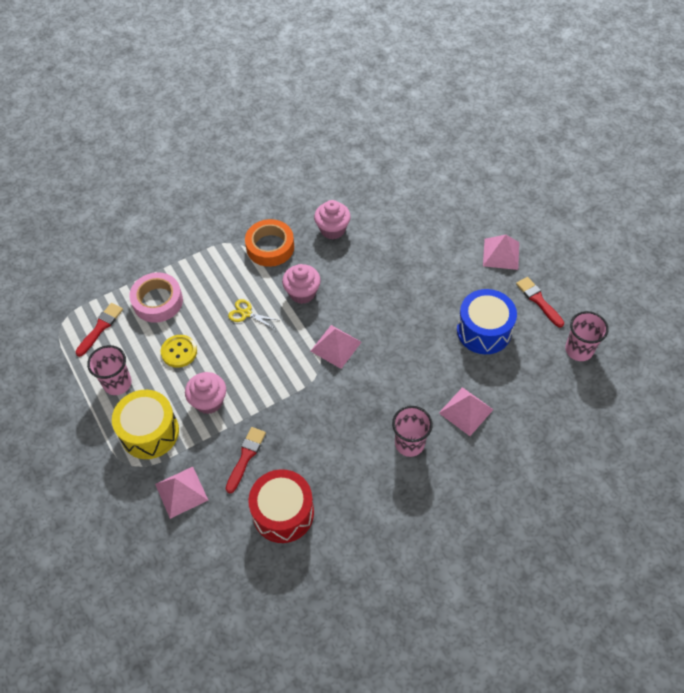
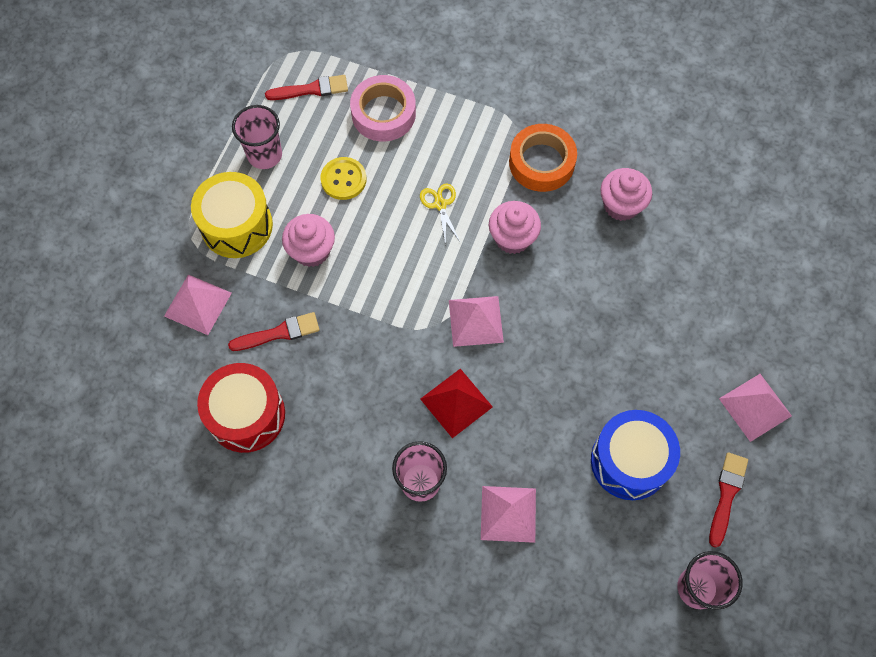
camera: 50 degrees right, 10 degrees up
(377, 391) = (456, 403): none -> red pyramid

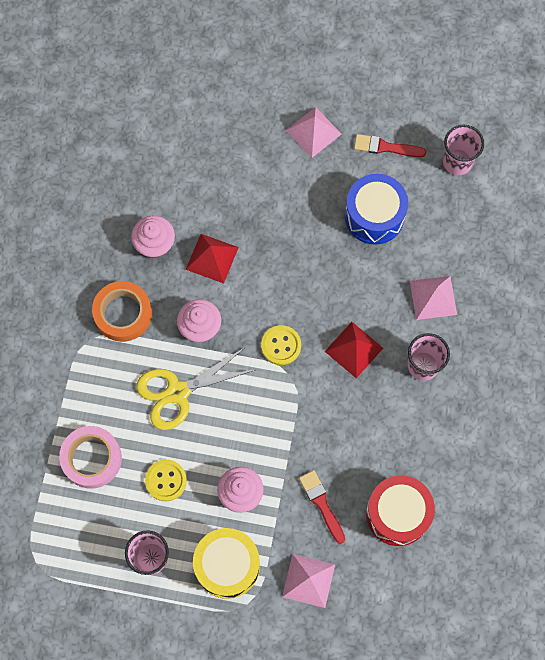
camera: 100 degrees left, 5 degrees up
(311, 89) = (74, 531): red brush -> none
(440, 204) = (178, 392): yellow scissors -> yellow scissors, size x1.99
(476, 321) = (281, 345): pink pyramid -> yellow button
(596, 263) = (212, 258): none -> red pyramid

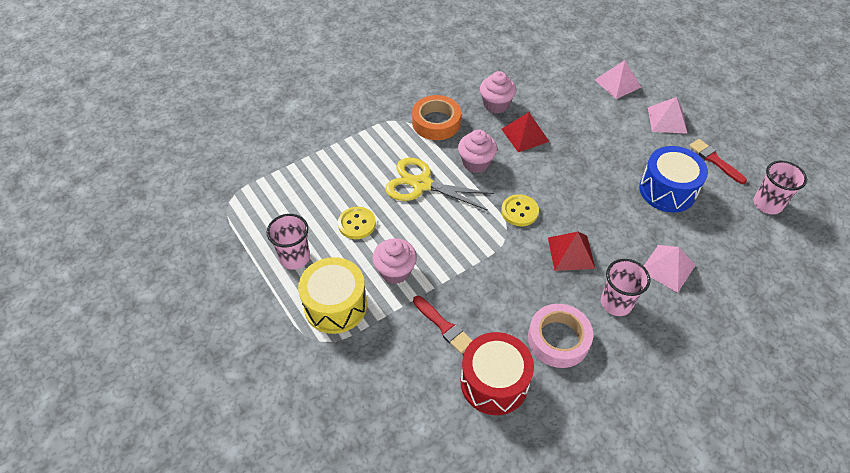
camera: 45 degrees right, 20 degrees down
(92, 458) = (328, 177): pink tape -> pink tape (558, 339)
(308, 580) = (378, 366): pink pyramid -> pink pyramid (617, 83)
(322, 504) = (443, 326): red brush -> red brush turned 120 degrees clockwise

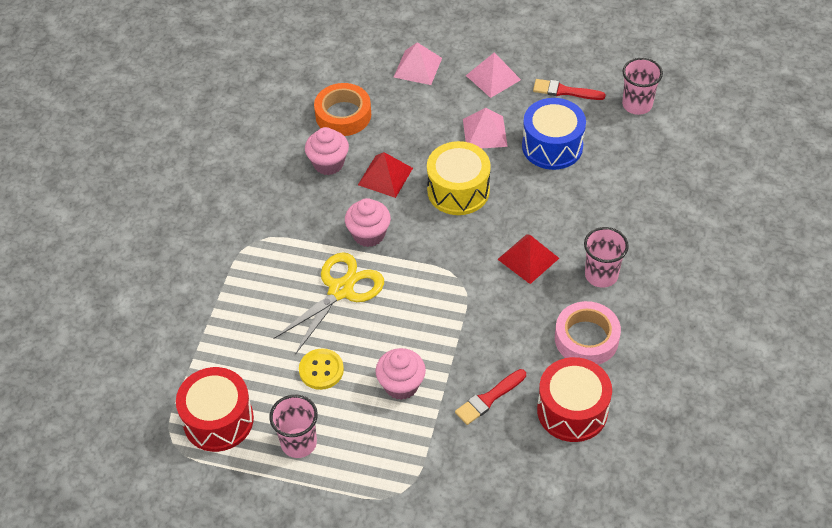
camera: 40 degrees left, 0 degrees up
(266, 208) = (218, 420): none -> red drum
(335, 305) = (382, 453): yellow drum -> yellow drum (458, 190)
(421, 184) = (341, 290): yellow scissors -> yellow scissors turned 150 degrees clockwise
(436, 122) = (290, 220): orange tape -> orange tape (343, 115)
(443, 326) = (489, 398): red brush -> red brush turned 135 degrees clockwise
(519, 211) = (451, 252): yellow button -> none
(667, 268) = (612, 216): pink pyramid -> pink pyramid (485, 132)

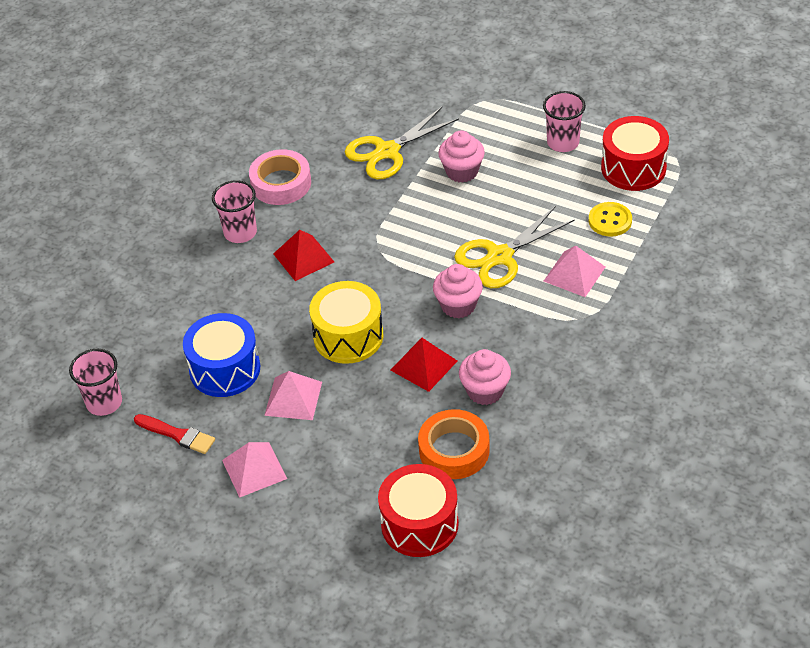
camera: 165 degrees left, 5 degrees down
(321, 370) = (533, 192): yellow button -> yellow button (610, 221)
(417, 67) = (343, 501): pink pyramid -> pink pyramid (574, 274)
(489, 398) = (387, 151): red brush -> yellow scissors
(572, 410) = (319, 134): red drum -> red drum (419, 524)

